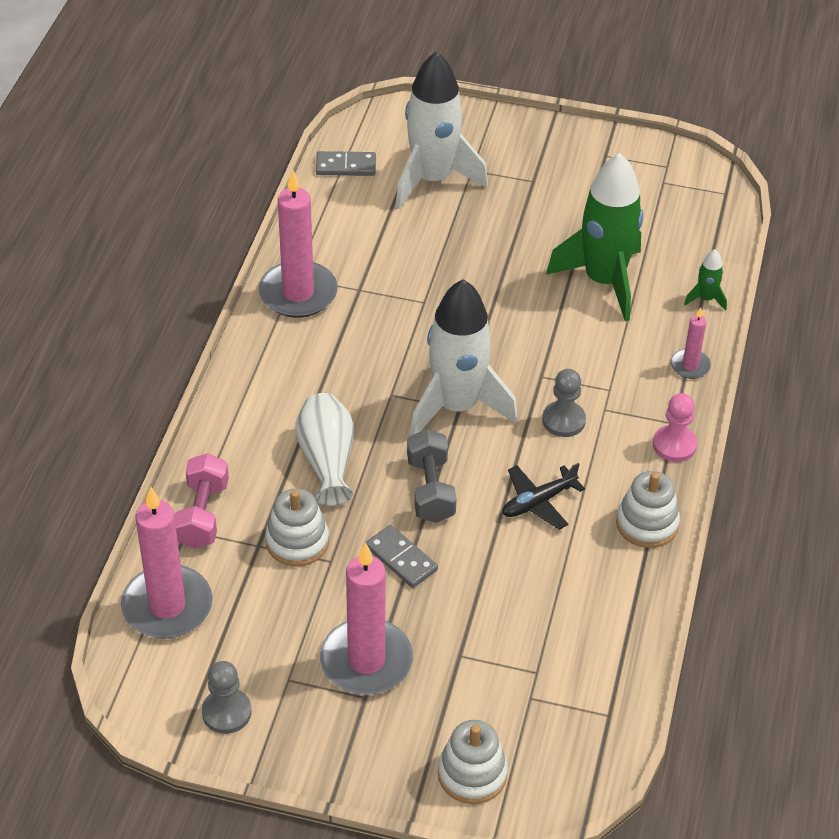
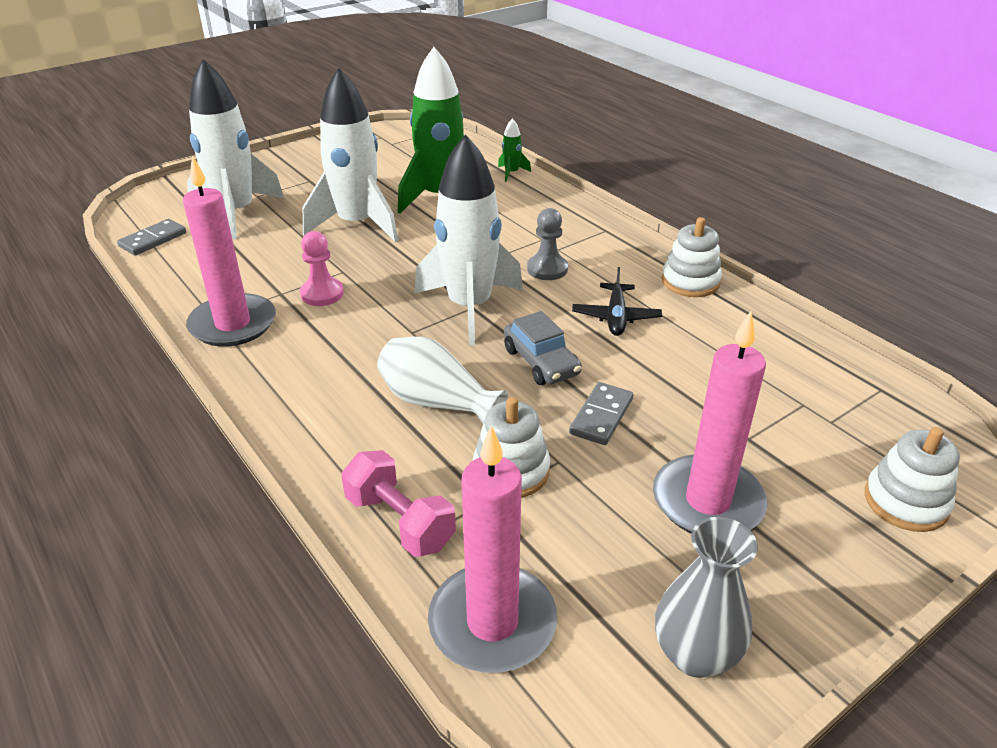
camera: 50 degrees left, 10 degrees down
(226, 712) = (695, 654): grey pawn -> grey vase
(401, 558) = (601, 416): grey domino -> grey domino turned 60 degrees counterclockwise
(431, 490) = (541, 362): grey dumbbell -> grey car
(498, 261) = (357, 224): none -> white rocket
(674, 445) = (626, 239): pink pawn -> pink pawn (322, 294)
(690, 366) = (561, 202): pink candle -> none

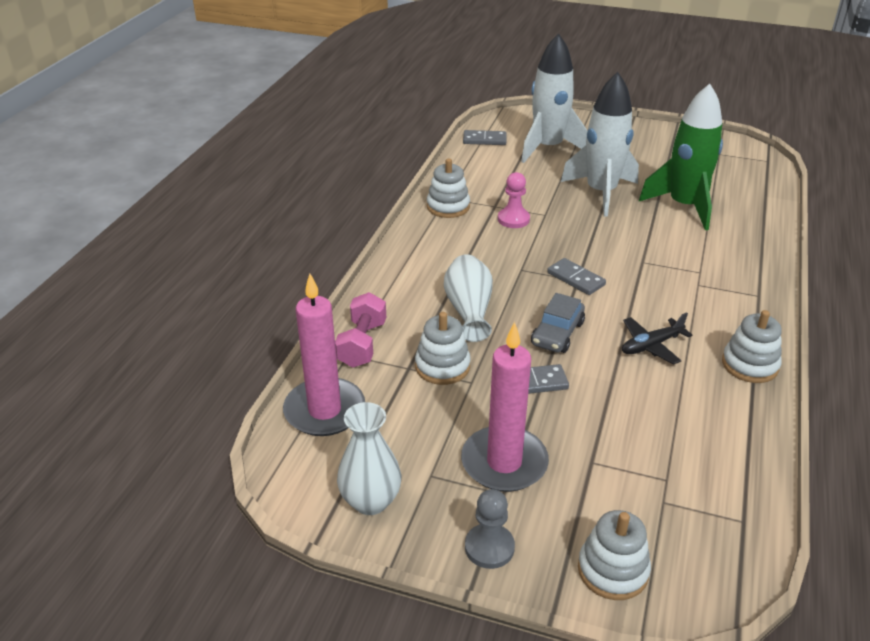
camera: 55 degrees right, 0 degrees up
(233, 324) = (448, 207): pink candle -> white stacking toy
(470, 307) = (576, 279): white rocket -> grey domino
(511, 173) = (767, 219): green rocket -> none
(547, 269) = (665, 290): grey pawn -> grey pawn (489, 547)
(695, 654) = (370, 501): grey vase -> white vase

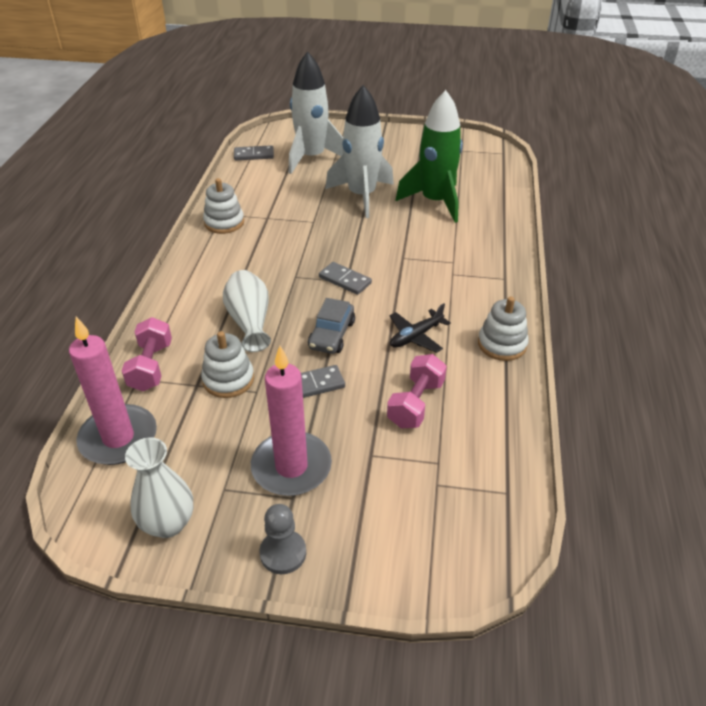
camera: 10 degrees left, 5 degrees up
(513, 219) = (285, 229): pink pawn -> none
(613, 570) = (396, 558): white stacking toy -> none
(646, 415) = (415, 403): none -> pink dumbbell

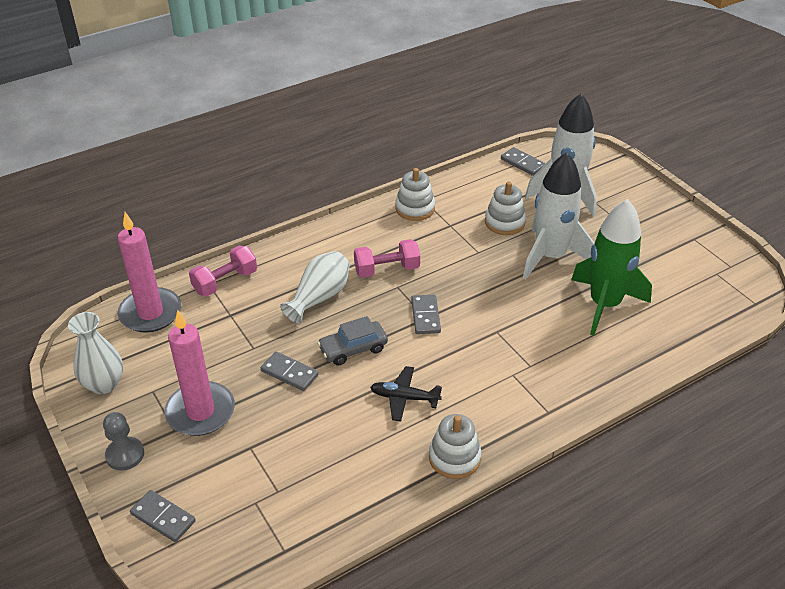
camera: 50 degrees right, 0 degrees up
(228, 379) = (250, 326): white stacking toy -> white stacking toy (504, 222)
(392, 561) = (163, 517): none -> grey domino
(415, 403) = (327, 442): pink dumbbell -> pink dumbbell (387, 269)

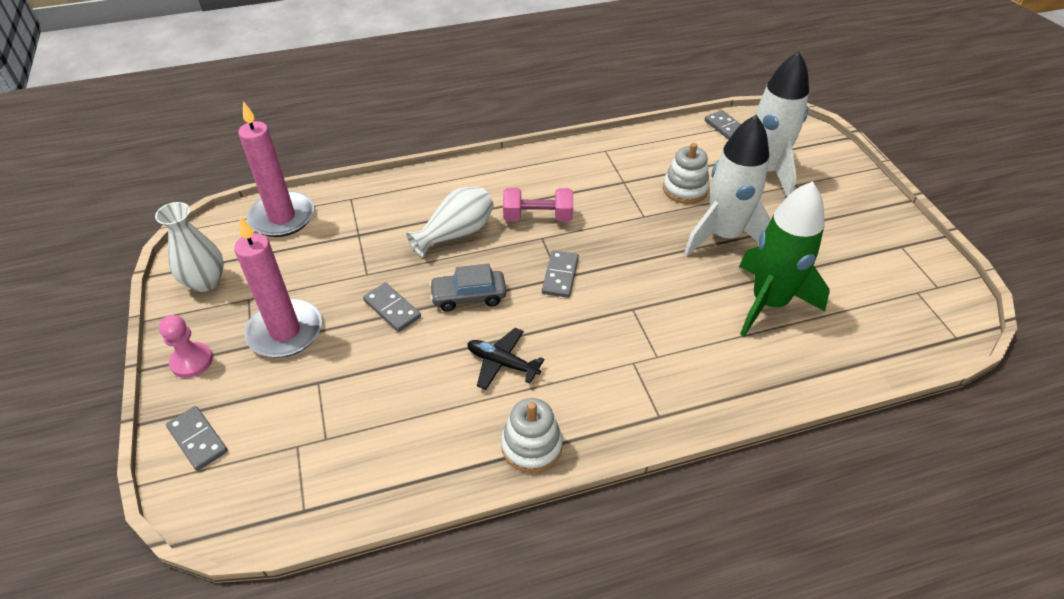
camera: 15 degrees right, 5 degrees up
(125, 455) = (192, 361): grey pawn -> pink pawn
(225, 282) = (368, 199): pink dumbbell -> none
(415, 208) = (592, 158): white stacking toy -> none

